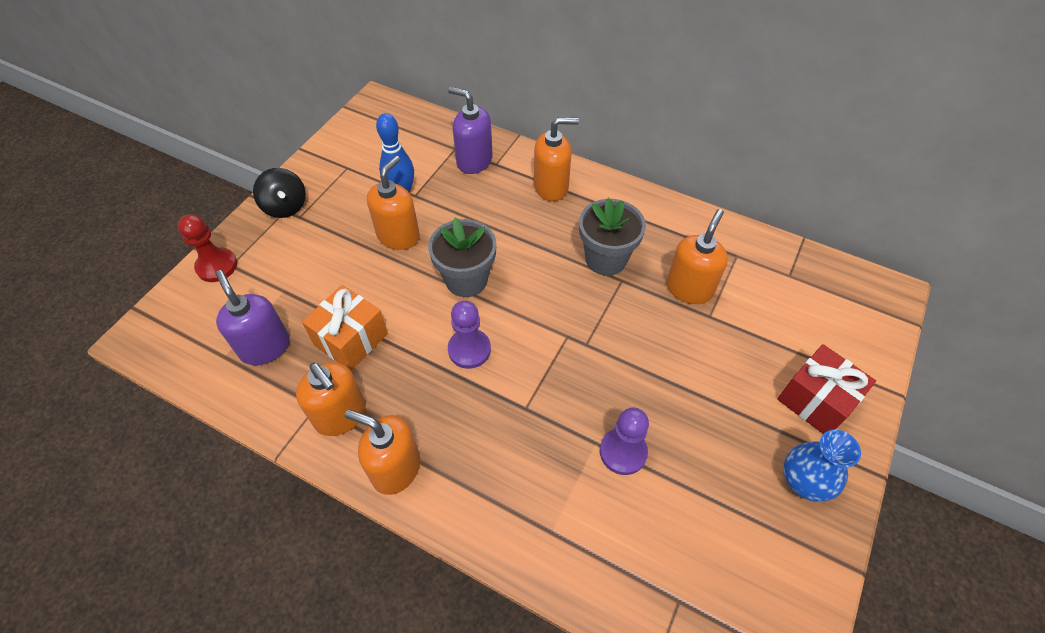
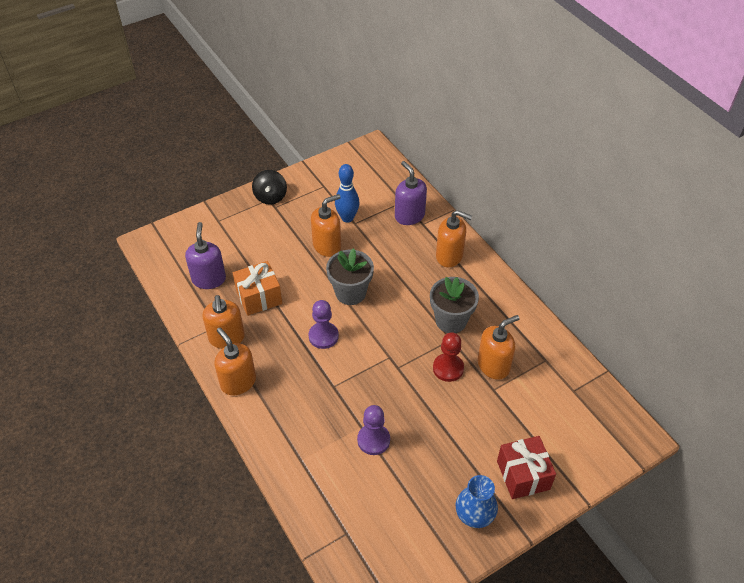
camera: 30 degrees right, 5 degrees down
(217, 266) = (210, 218): red pawn -> red pawn (448, 368)

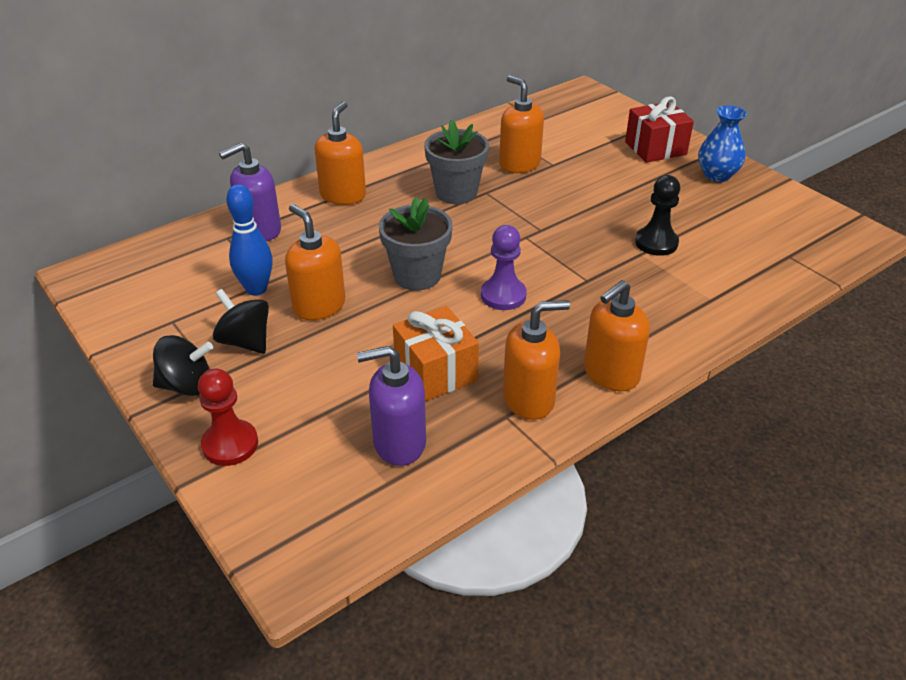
camera: 95 degrees left, 10 degrees down
(301, 216) = (245, 341): none -> black spinning top
(373, 440) = (656, 243): purple pawn -> black pawn
(448, 368) = (532, 193): red pawn -> red pawn (230, 444)

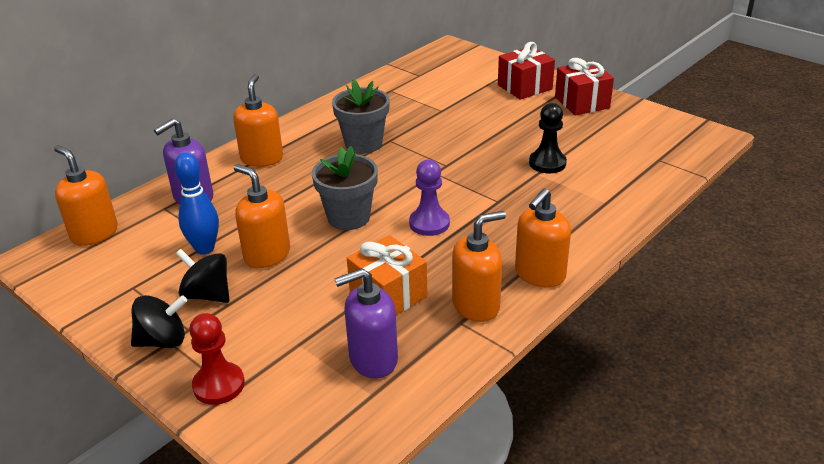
camera: 10 degrees left, 5 degrees down
(519, 164) = (412, 113): orange soap dispenser -> orange soap dispenser (94, 233)
(717, 175) = (582, 103): blue vase -> red gift

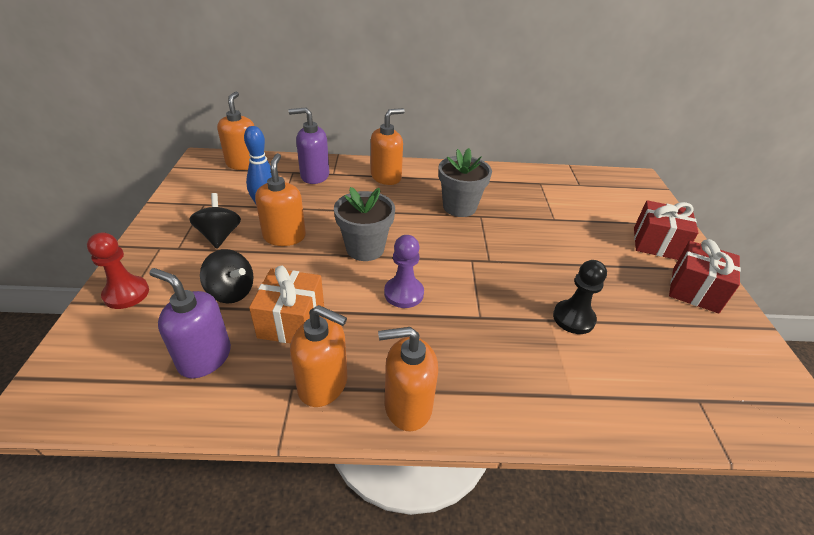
camera: 45 degrees right, 5 degrees up
(163, 341) = (158, 244): black spinning top -> black spinning top (231, 292)

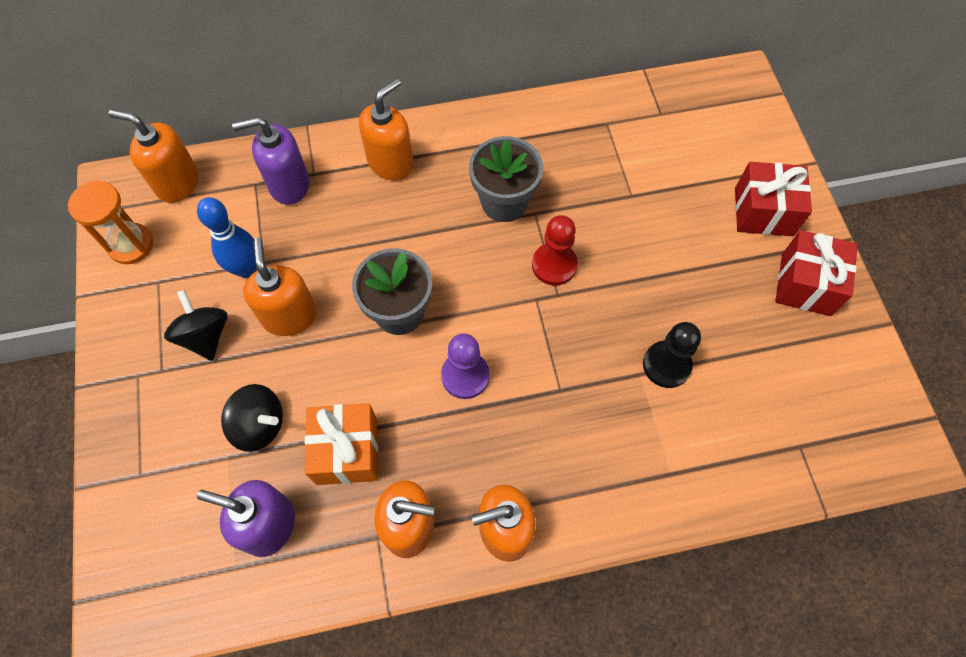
camera: 10 degrees left, 25 degrees up
(126, 294) = (135, 459): red pawn -> red pawn (554, 265)
(197, 185) = (131, 245): none -> orange hourglass
(243, 164) = (177, 183): orange soap dispenser -> orange soap dispenser turned 60 degrees counterclockwise

